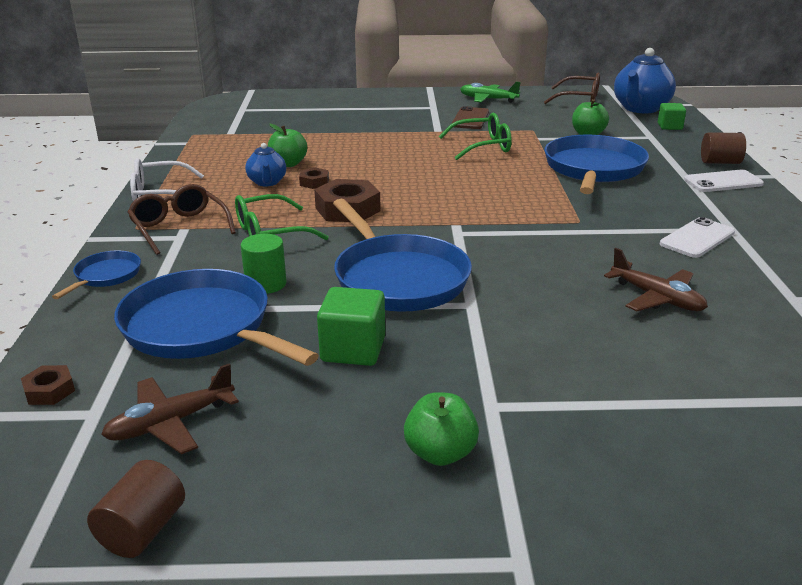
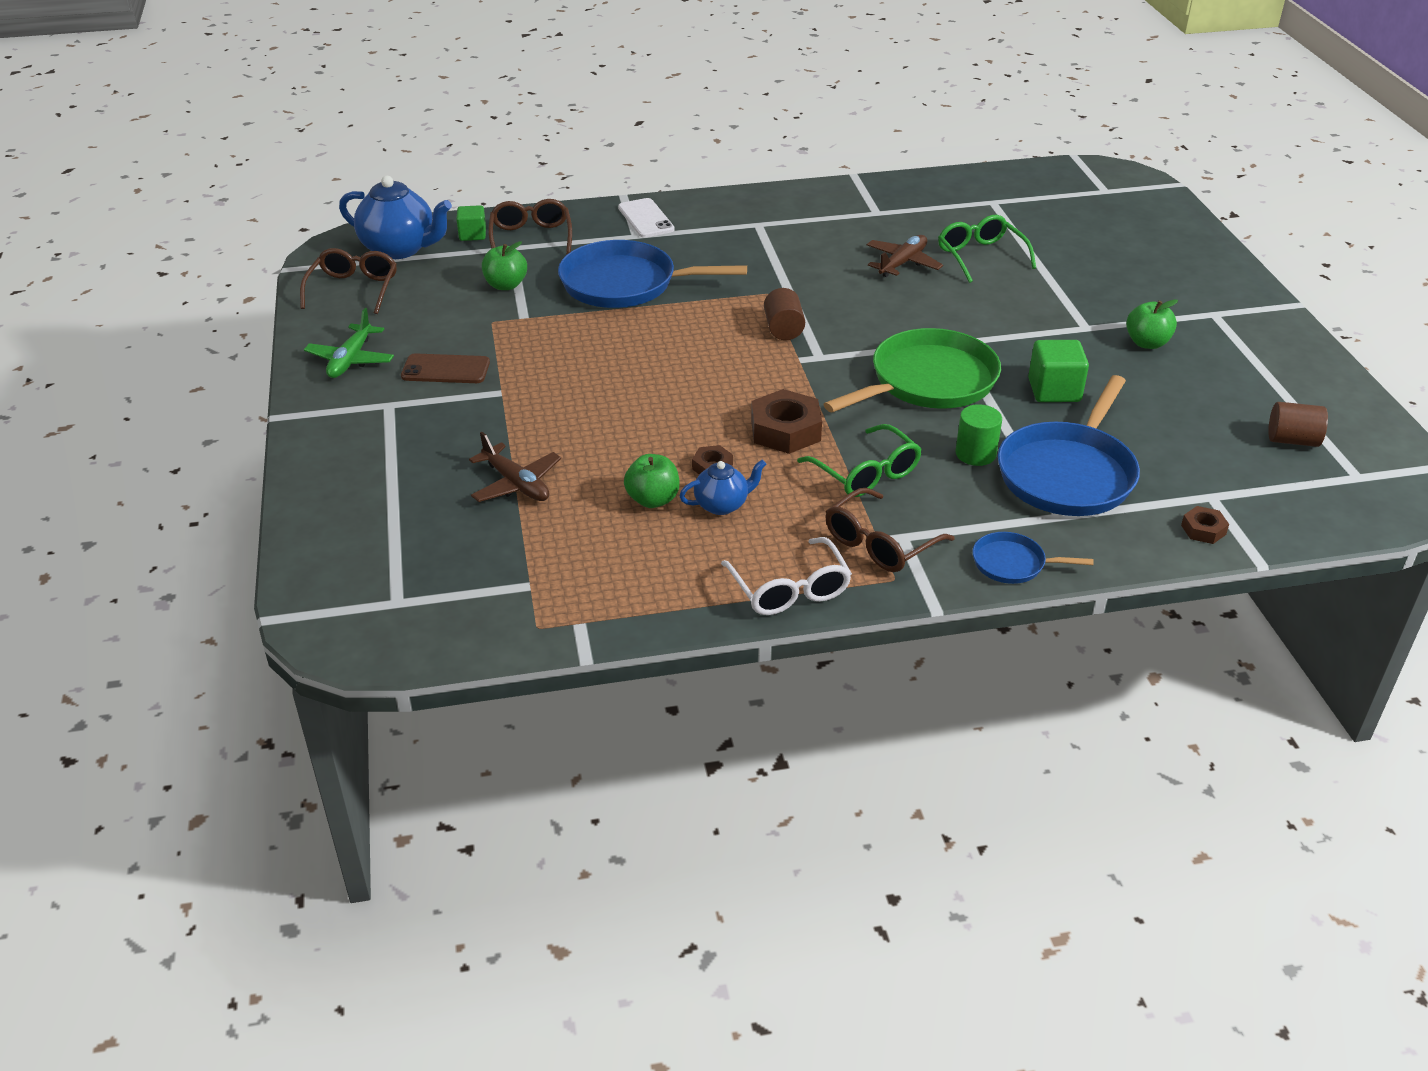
camera: 100 degrees left, 10 degrees up
(170, 423) = (1196, 456): brown plane -> brown plane (516, 484)
(398, 278) = (928, 381): blue pan -> green pan
(483, 146) = (560, 355): green glasses -> green glasses (980, 256)
(670, 143) = (531, 237): none -> brown glasses
(697, 238) = (784, 240): white phone -> none
(720, 162) = (590, 216): brown cylinder -> brown cylinder (783, 329)

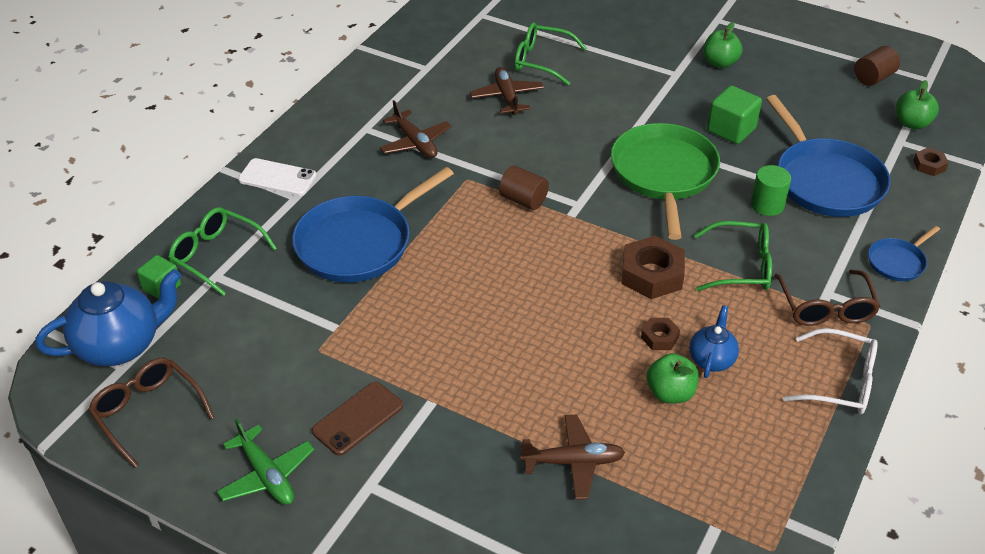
camera: 50 degrees left, 5 degrees up
(506, 285) = (272, 311): green apple -> green apple (912, 123)
(531, 237) = (216, 255): brown glasses -> green glasses
(776, 251) = (415, 142): none -> brown plane

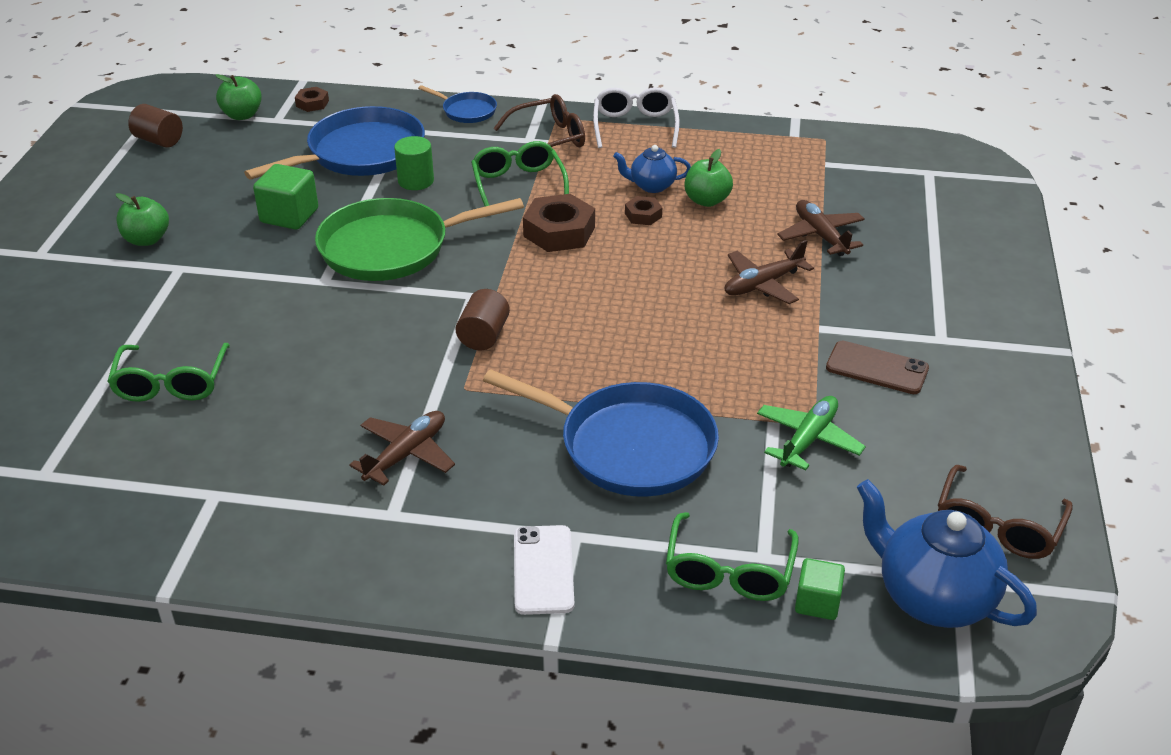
camera: 110 degrees left, 5 degrees down
(267, 475) = (989, 406): green plane -> green plane (808, 439)
(507, 97) = (271, 396): brown plane -> brown plane (763, 284)

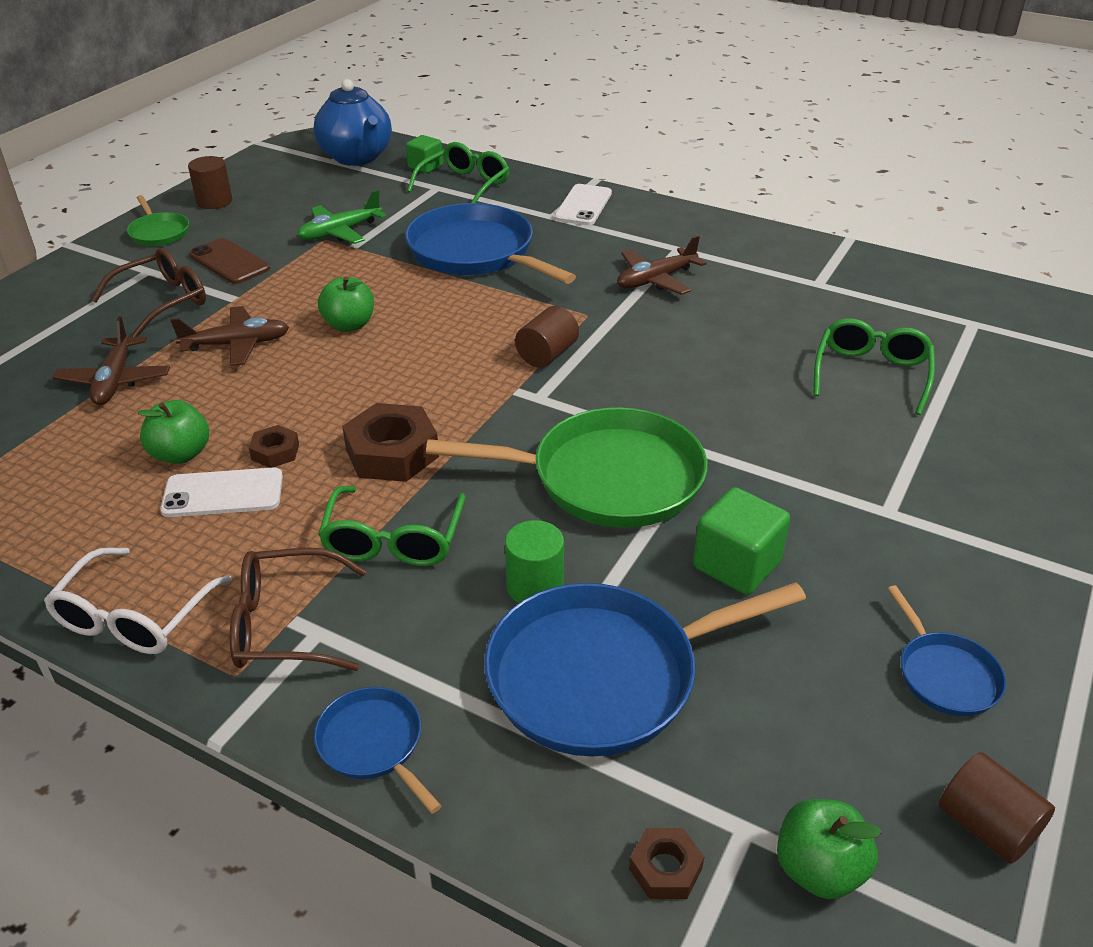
camera: 160 degrees left, 0 degrees up
(147, 239) = (945, 571): green apple -> green apple (349, 325)
(163, 189) = (945, 675): none -> blue pan
(651, 186) = (223, 493): blue teapot -> white phone
(997, 526) = (276, 174): brown glasses -> brown glasses (163, 301)
(1000, 389) = (159, 232): none -> green pan
(1007, 453) = (214, 201): none -> brown cylinder

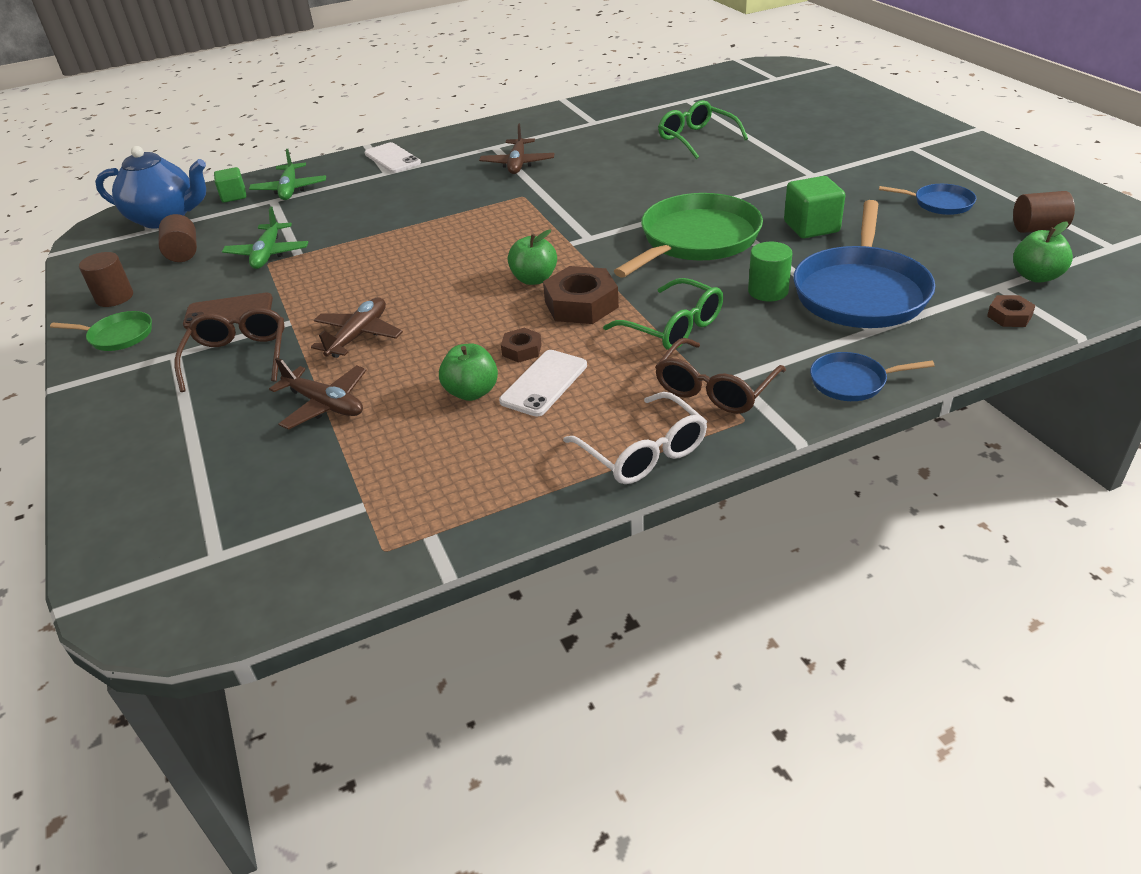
camera: 50 degrees left, 0 degrees up
(349, 325) = (404, 282): green apple -> green apple (534, 279)
(465, 185) = (290, 189): green glasses -> green plane
(475, 252) = (387, 211): blue pan -> none
(547, 355) = (547, 221): brown cylinder -> brown cylinder (183, 253)

